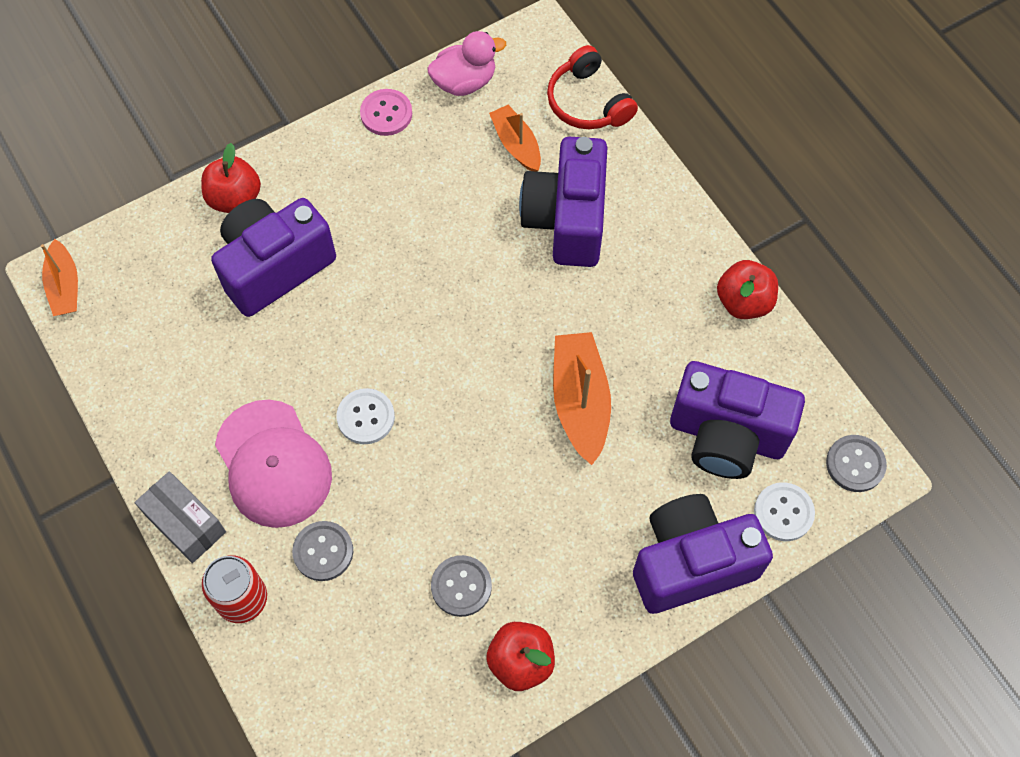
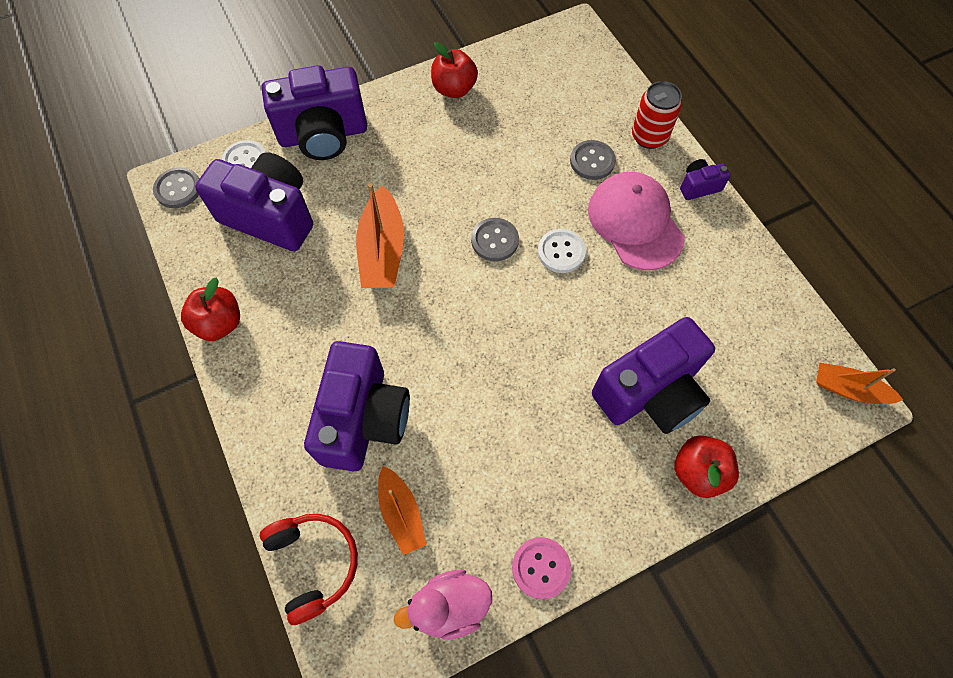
camera: 175 degrees left, 0 degrees up
(65, 286) = (848, 389): orange boat -> orange boat turned 60 degrees counterclockwise
(185, 523) = (698, 187): grey box -> purple camera
(461, 586) = (491, 133): grey button -> grey button (494, 240)

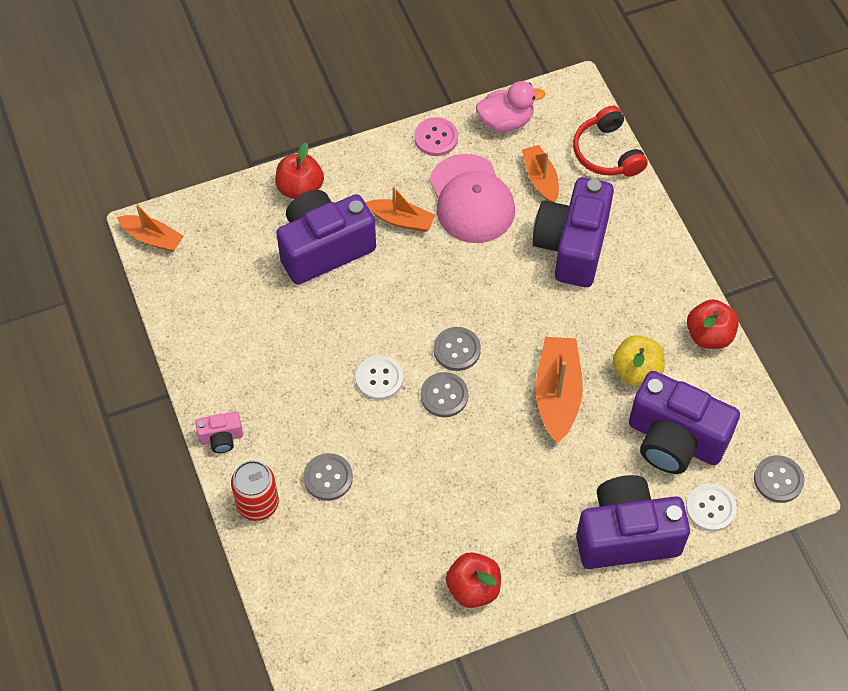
camera: 175 degrees left, 5 degrees down
(301, 279) = (636, 371): none -> yellow apple
(486, 287) = (457, 350): none -> grey button
(567, 437) = (401, 220): none -> orange boat
(635, 222) = (298, 403): pink cap -> pink cap (471, 199)
(698, 187) = (221, 438): purple camera -> pink camera

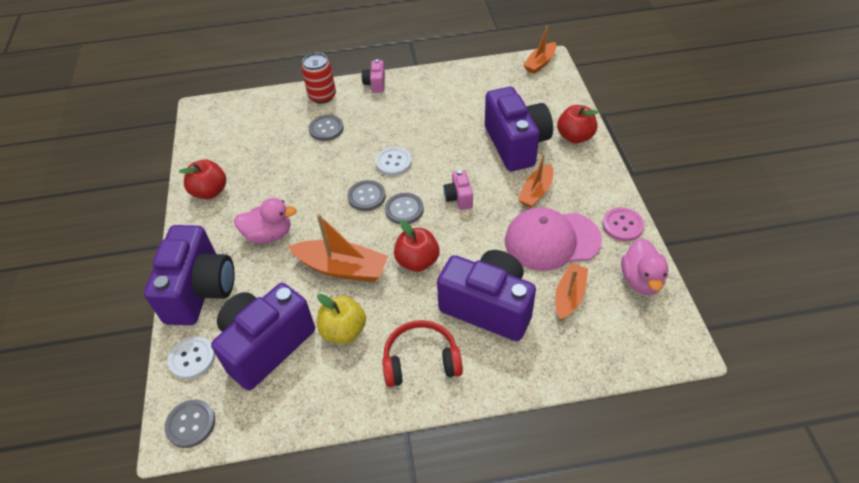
camera: 105 degrees right, 10 degrees down
(426, 296) = (459, 198): none -> pink camera
(528, 489) = (269, 234): none -> pink duck
(540, 179) = (569, 296): orange boat -> orange boat turned 60 degrees counterclockwise
(607, 153) = (597, 360): red headphones -> red headphones (421, 360)
(709, 335) = (361, 403): red apple -> red apple (417, 261)

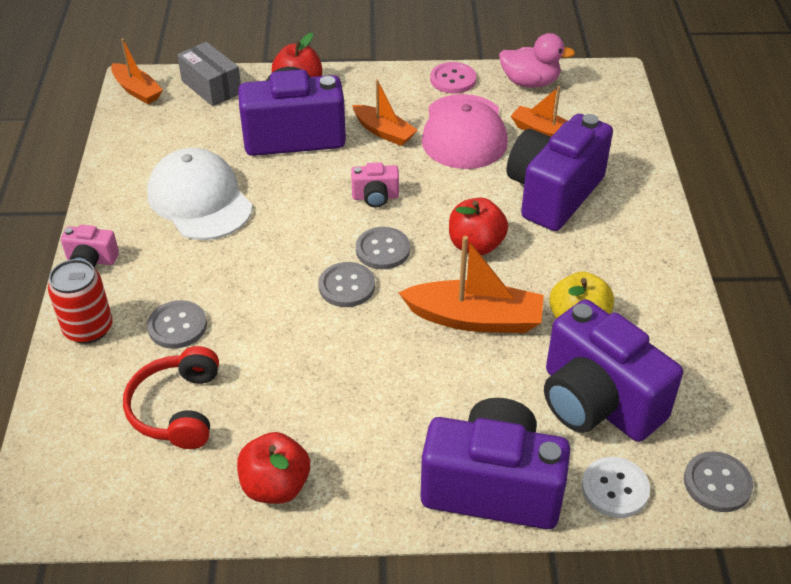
camera: 85 degrees left, 5 degrees down
(269, 234) = (395, 401): pink duck -> none
(342, 268) = (475, 319): orange boat -> orange boat turned 75 degrees clockwise
(393, 162) = (285, 253): white button -> none
(421, 360) = (624, 255): red headphones -> red headphones (177, 409)
(437, 114) = (199, 200): none -> white cap
(557, 94) = (211, 87): none -> grey box

